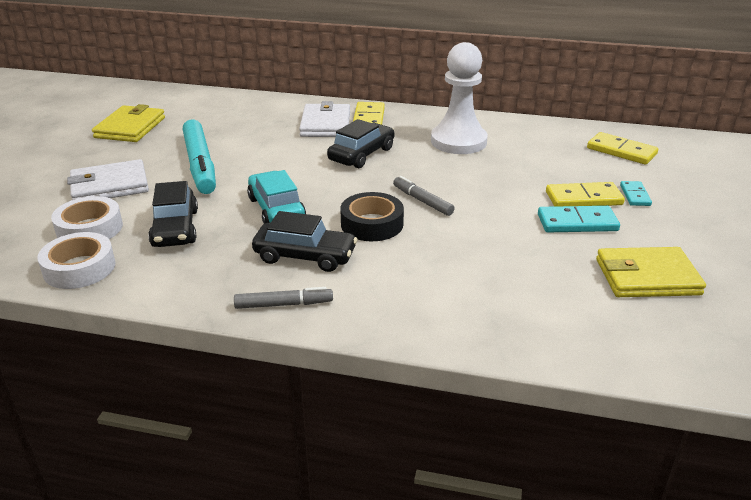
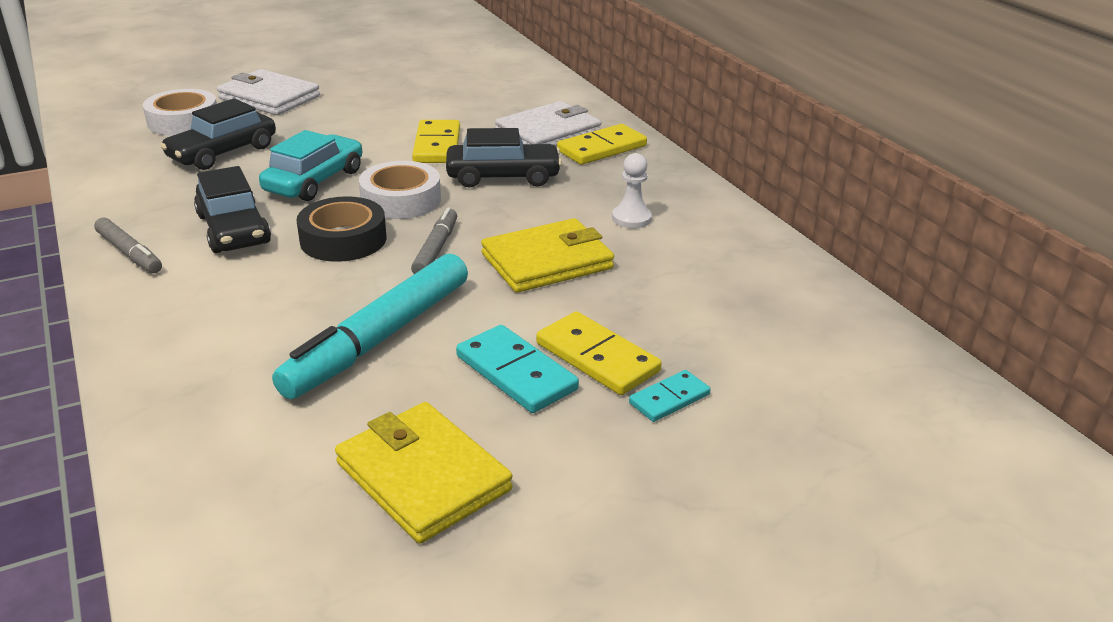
camera: 50 degrees right, 0 degrees up
(79, 268) = (113, 145): white tape -> white tape (401, 200)
(130, 128) = (394, 59): yellow wallet -> yellow wallet (547, 261)
(200, 165) = (361, 114): turquoise marker -> turquoise marker (379, 338)
(458, 141) = (631, 218): white pawn -> white pawn, size x0.45
(621, 151) = (807, 346): yellow domino -> yellow domino (437, 146)

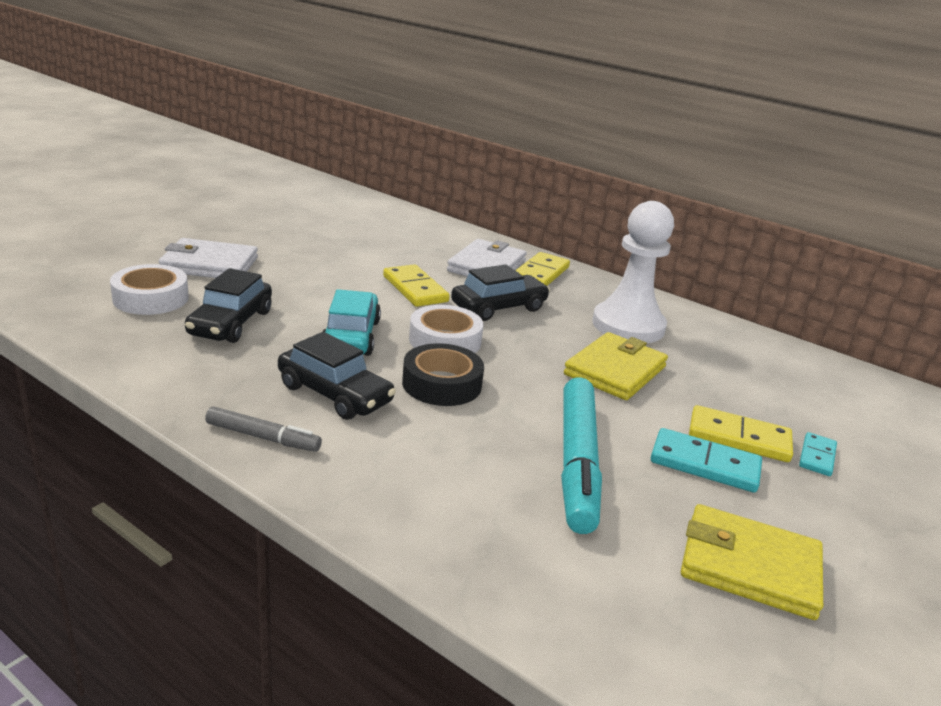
camera: 30 degrees left, 5 degrees down
(436, 249) = (524, 377): grey marker -> none
(631, 218) = (628, 326): white pawn -> white pawn, size x2.25

